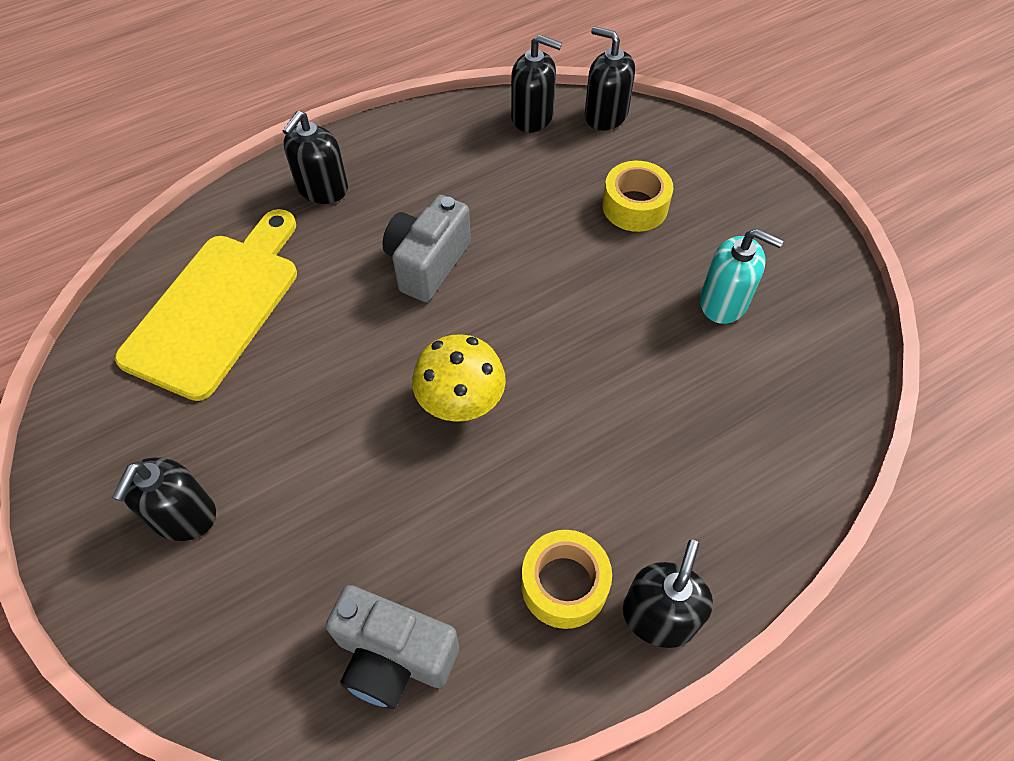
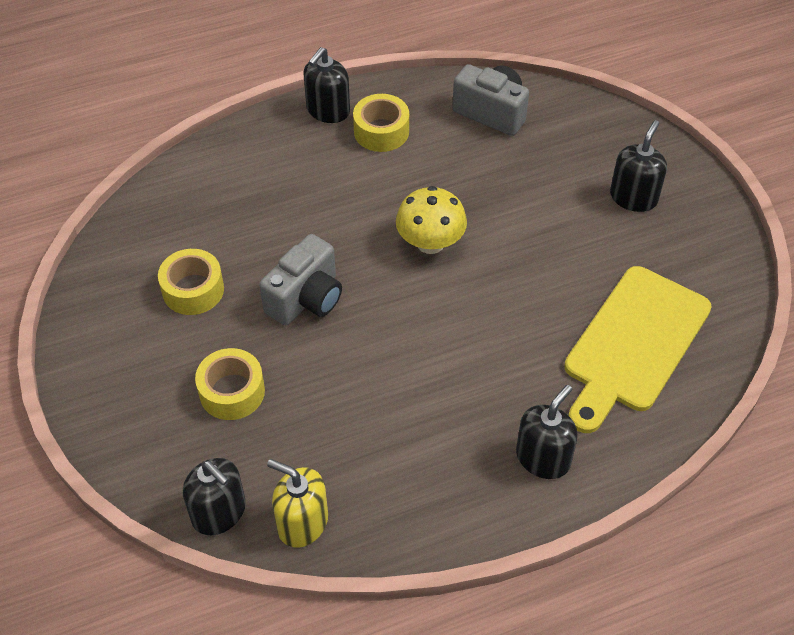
camera: 170 degrees left, 5 degrees down
(427, 264) = (443, 359): grey camera -> grey camera (306, 299)
(532, 116) = (302, 522): black soap dispenser -> yellow soap dispenser
(724, 302) = (193, 290): turquoise soap dispenser -> yellow tape

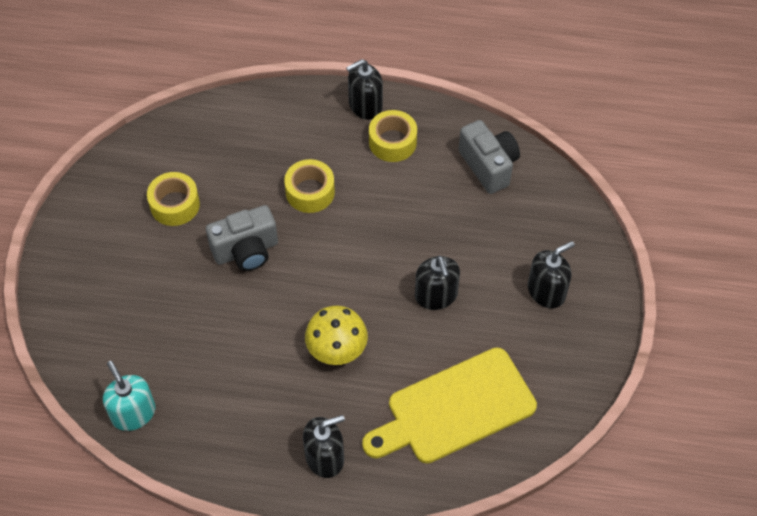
camera: 30 degrees right, 5 degrees up
(219, 512) = (86, 376): black soap dispenser -> black soap dispenser (436, 295)
(232, 392) = (150, 295): yellow tape -> yellow tape (310, 192)
(302, 522) = (133, 413): yellow soap dispenser -> turquoise soap dispenser
(430, 243) = (364, 251): yellow mushroom -> yellow mushroom (337, 349)

